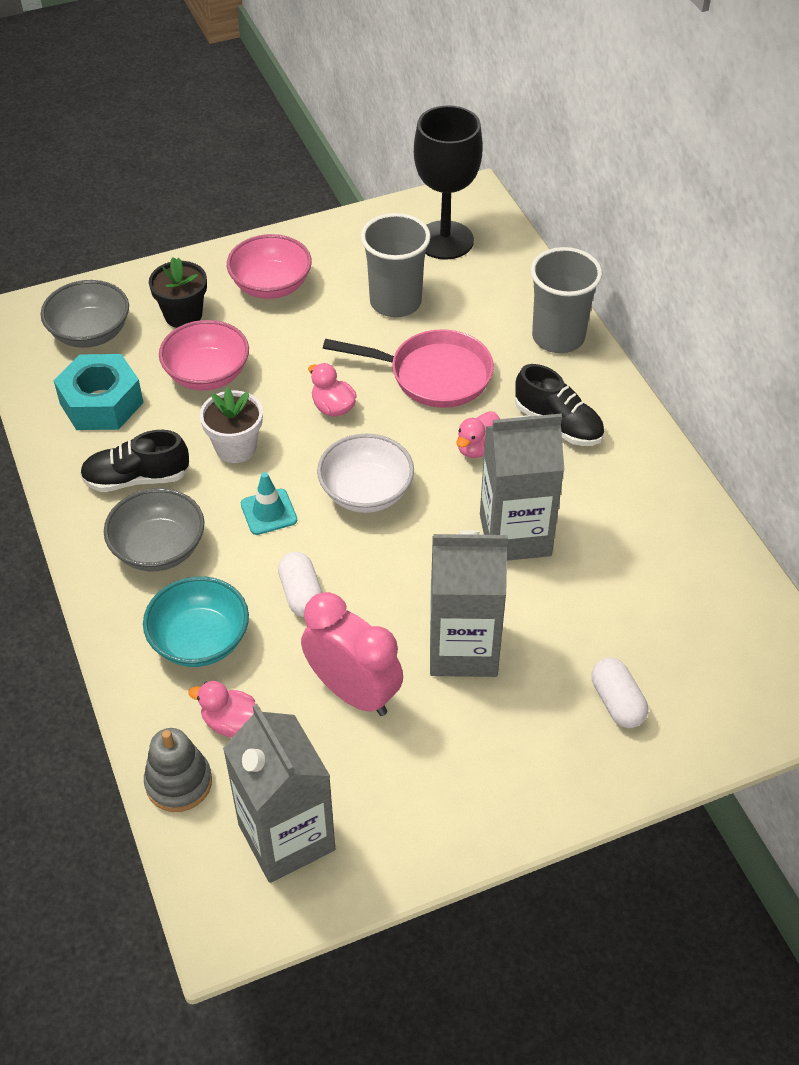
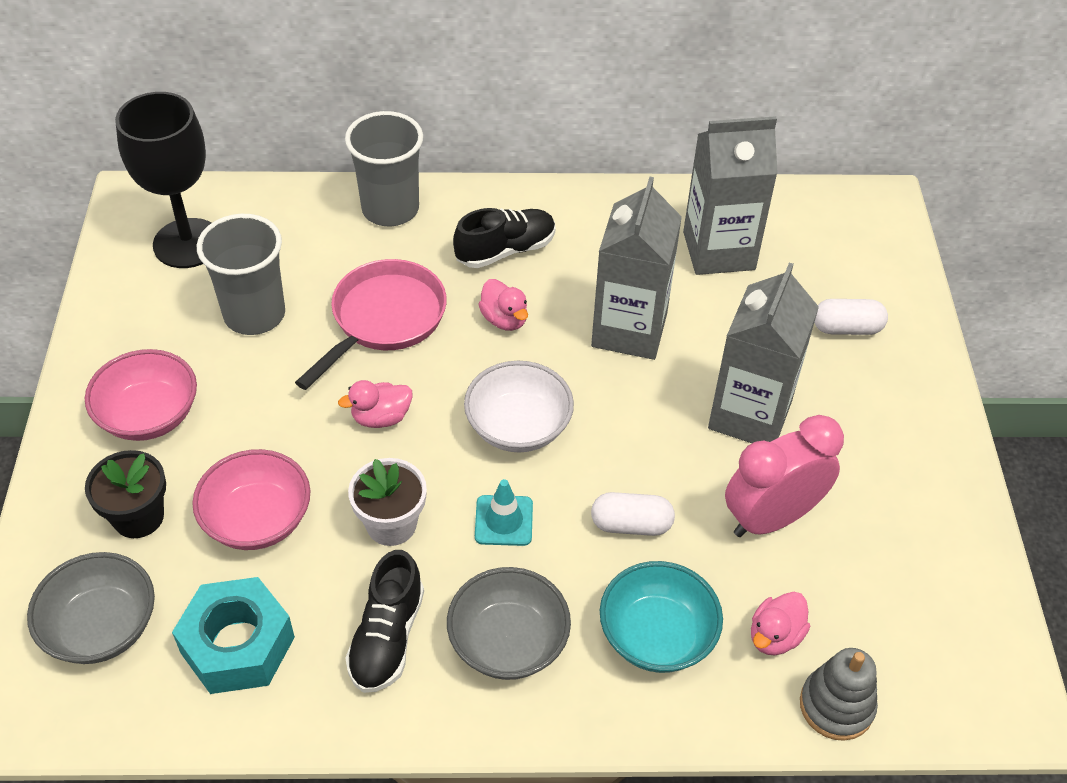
camera: 70 degrees left, 0 degrees up
(286, 837) = (926, 626): grey carton -> grey carton (719, 251)

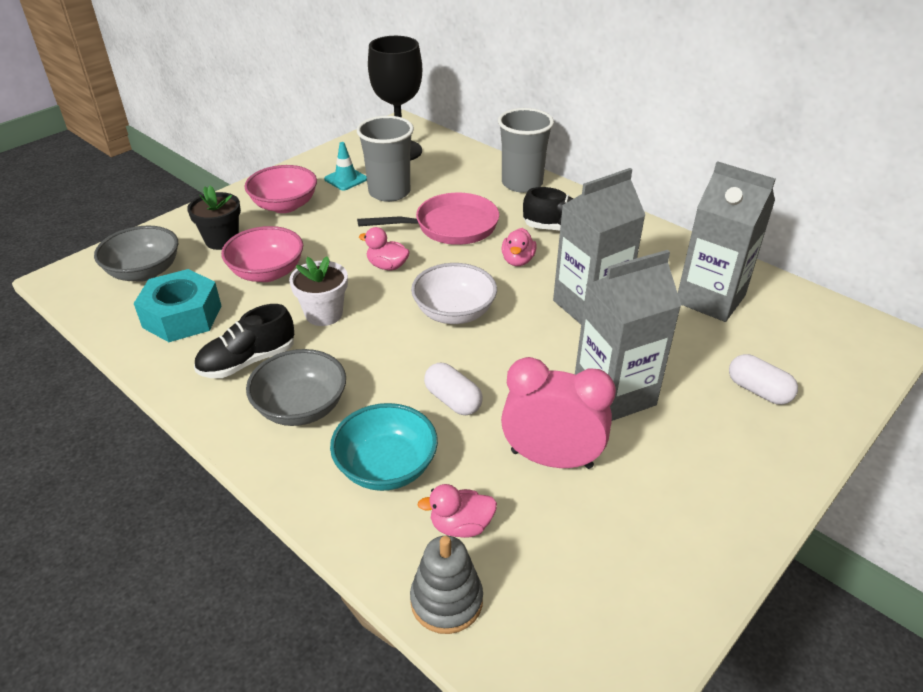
camera: 45 degrees right, 10 degrees down
(504, 520) = (383, 350): turquoise traffic cone -> turquoise traffic cone (346, 179)

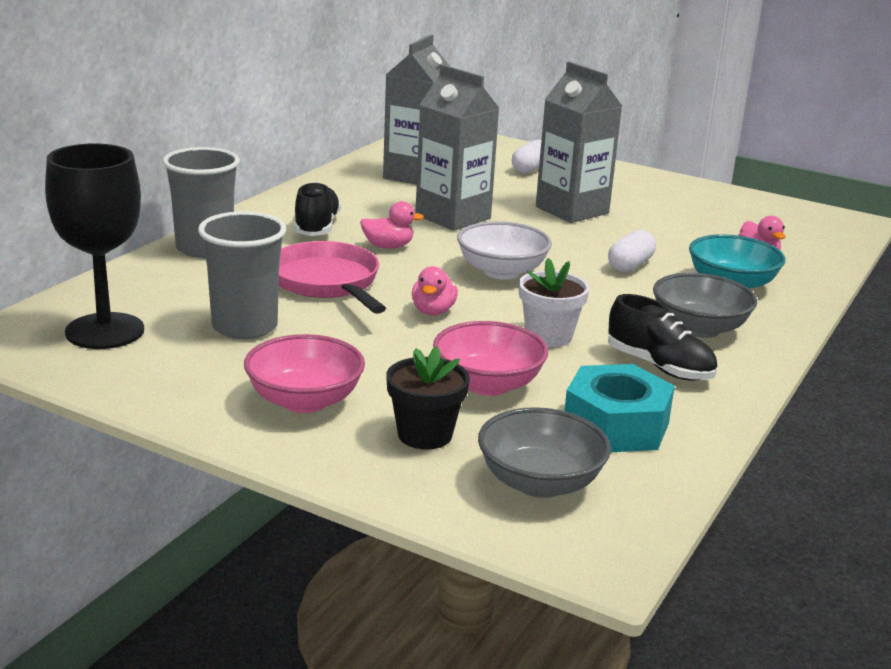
camera: 105 degrees left, 15 degrees down
(346, 179) = (207, 363): turquoise traffic cone -> none
(446, 601) = (822, 257): grey stacking toy -> none
(551, 459) = (663, 230): pink clock -> none

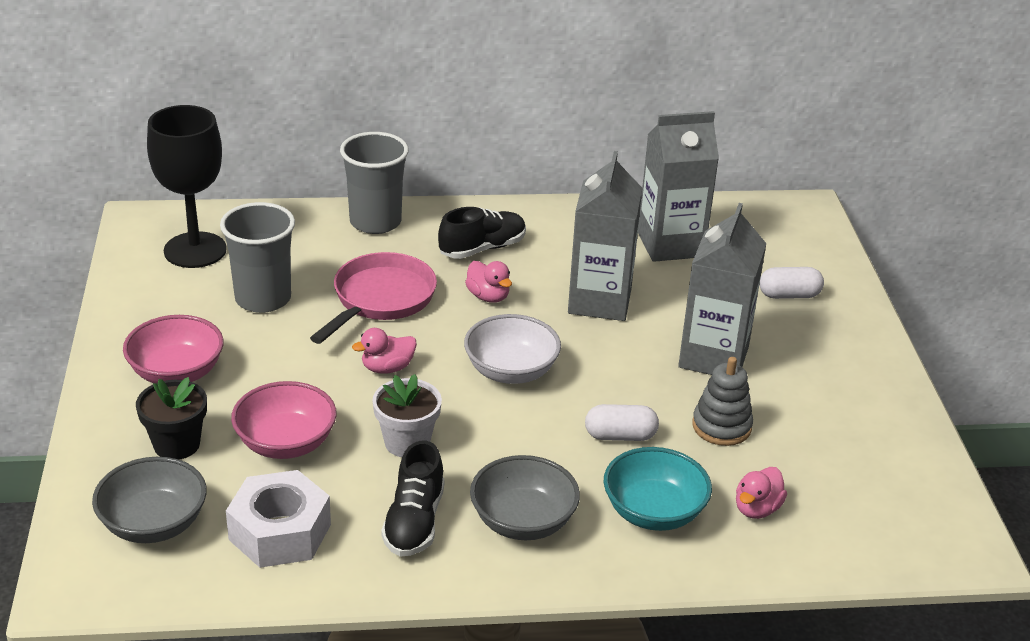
camera: 55 degrees right, 10 degrees up
(615, 425) = (280, 532): turquoise nut -> white nut
(655, 235) = (721, 426): none -> grey stacking toy

